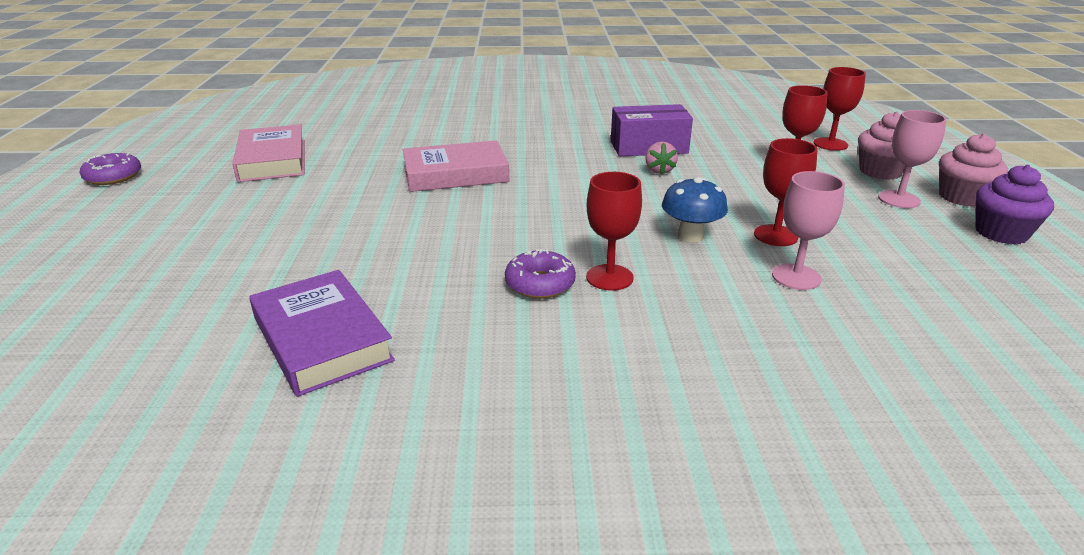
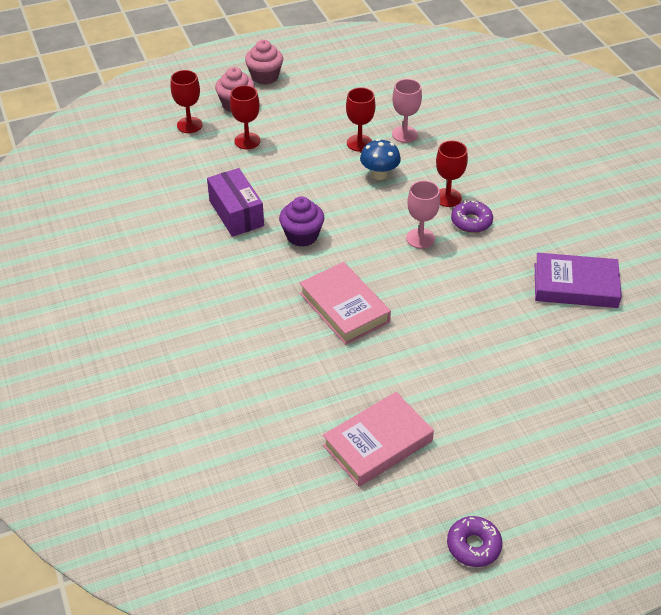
camera: 110 degrees left, 15 degrees up
(322, 339) = (575, 285): purple book -> purple book turned 60 degrees clockwise
(659, 170) = (282, 201): pink strawberry -> none
(899, 199) = (280, 99): pink goblet -> pink goblet (420, 238)
(1001, 233) = (310, 68): purple cupcake -> purple cupcake (302, 236)

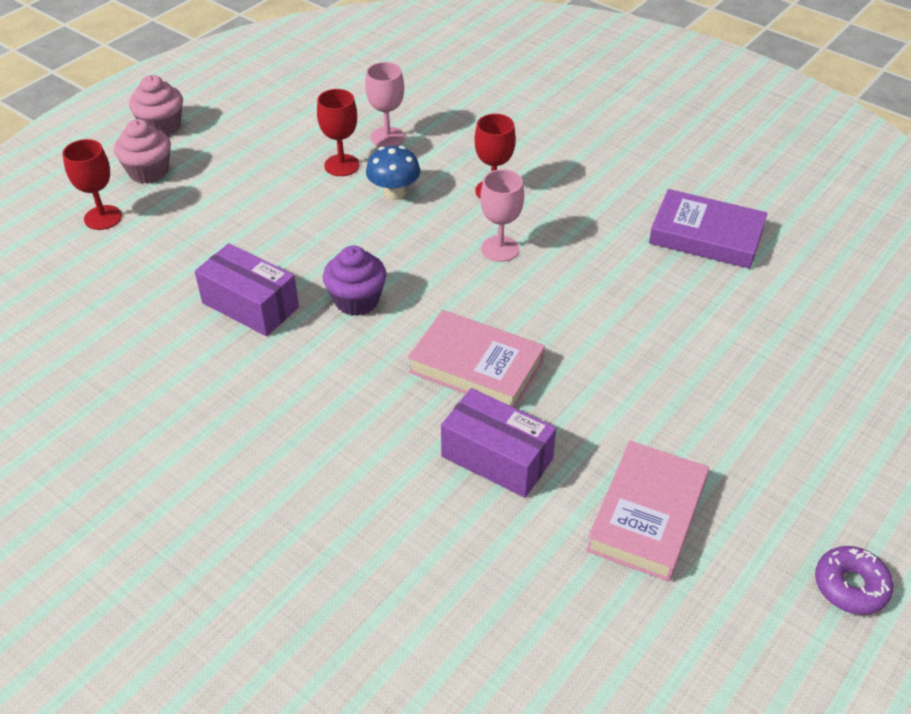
camera: 30 degrees left, 0 degrees up
(247, 141) = (197, 211): red goblet -> none
(313, 367) = (497, 458): none -> purple box
(471, 222) = (541, 208): purple donut -> none
(575, 285) = (706, 235): purple book -> purple book turned 45 degrees clockwise

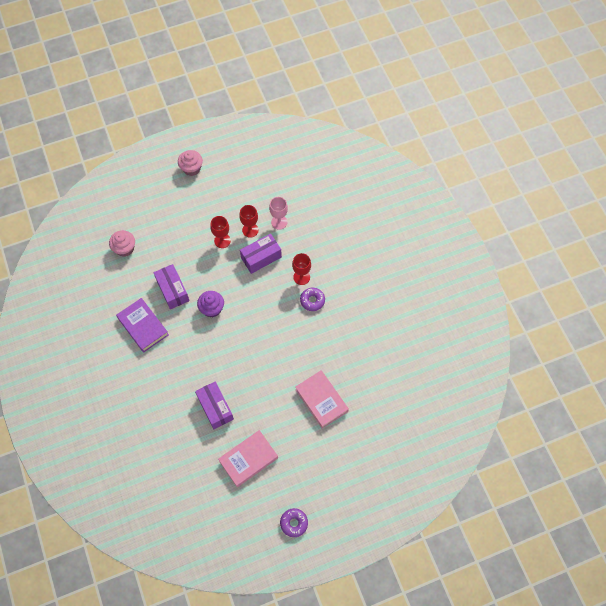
camera: 30 degrees right, 20 degrees up
(103, 217) = (143, 214): red goblet -> red goblet (222, 240)
(148, 172) = (173, 195): pink cupcake -> pink cupcake (125, 248)
(394, 193) = (261, 257): blue mushroom -> purple box
(476, 367) = (234, 364): pink book -> pink book (321, 400)
(500, 249) = (282, 311): pink goblet -> none
(542, 214) = (312, 300): none -> purple donut
(706, 235) = (370, 347): purple book -> purple book (143, 326)

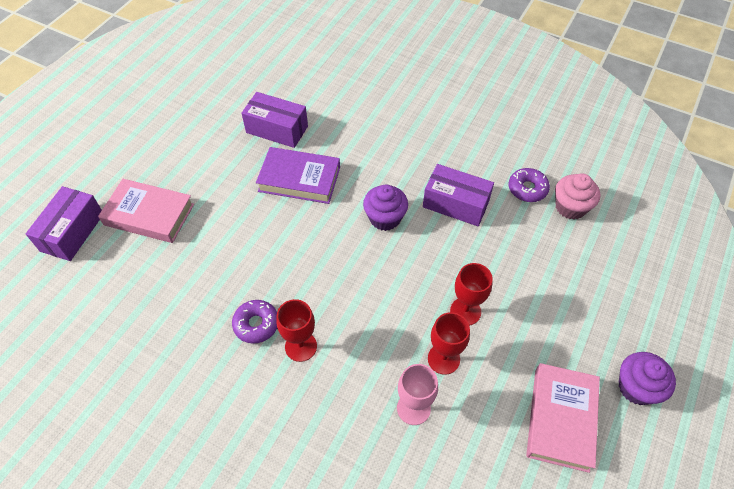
camera: 140 degrees right, 10 degrees down
(143, 326) = (443, 146): purple book -> purple book (299, 179)
(191, 168) = (636, 387): pink cupcake -> purple cupcake
(248, 459) = (196, 112): pink book -> pink book (561, 419)
(261, 257) = (386, 330): purple box -> purple box (72, 232)
(294, 523) = (101, 94): purple donut -> purple donut (527, 189)

